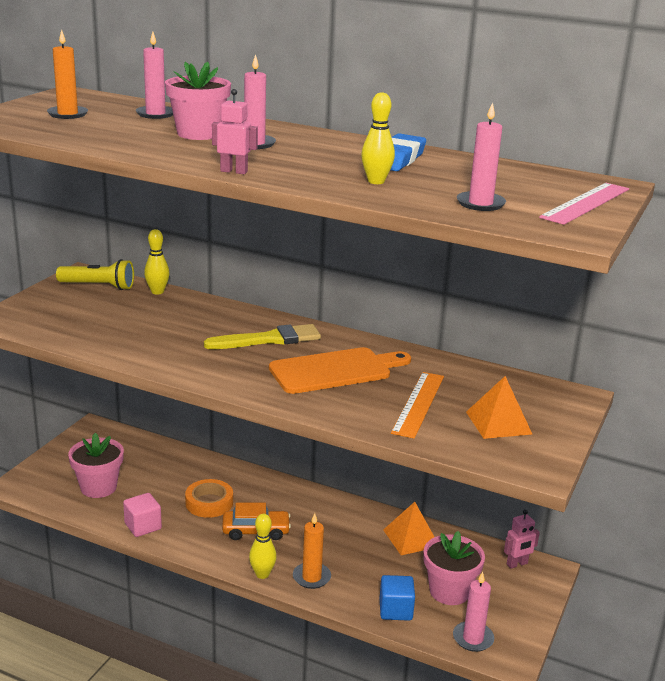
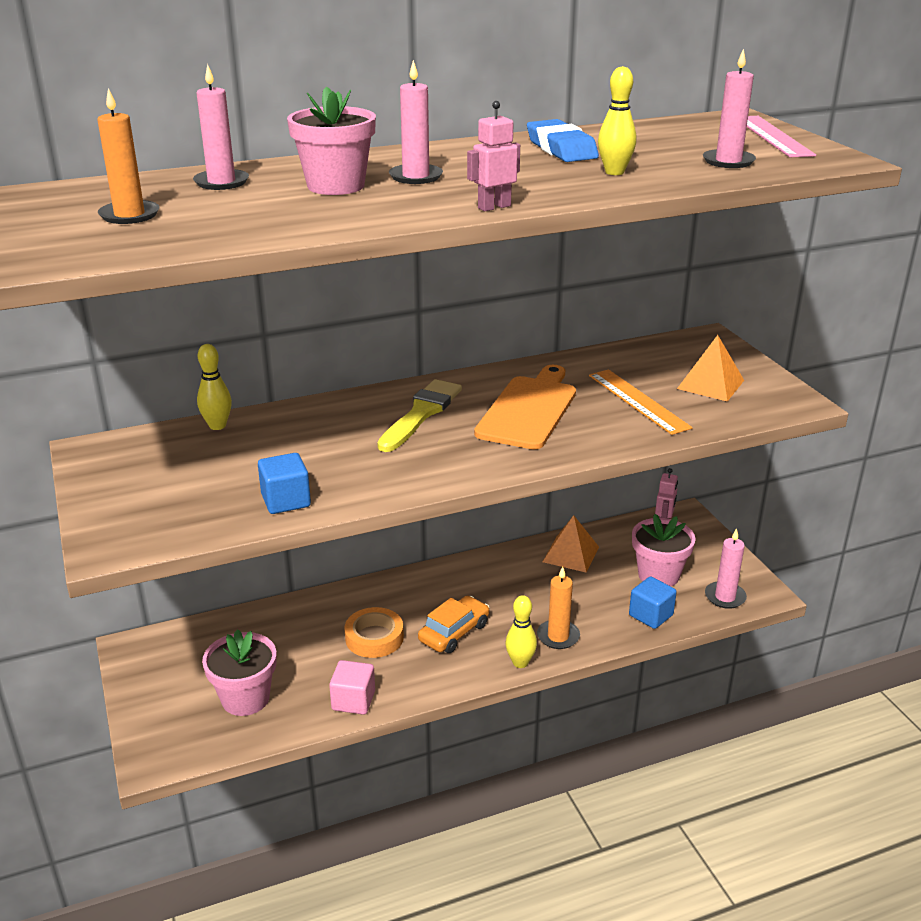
camera: 45 degrees left, 5 degrees up
(98, 286) = (140, 452): yellow flashlight -> none
(107, 343) = (286, 501): none -> blue cube

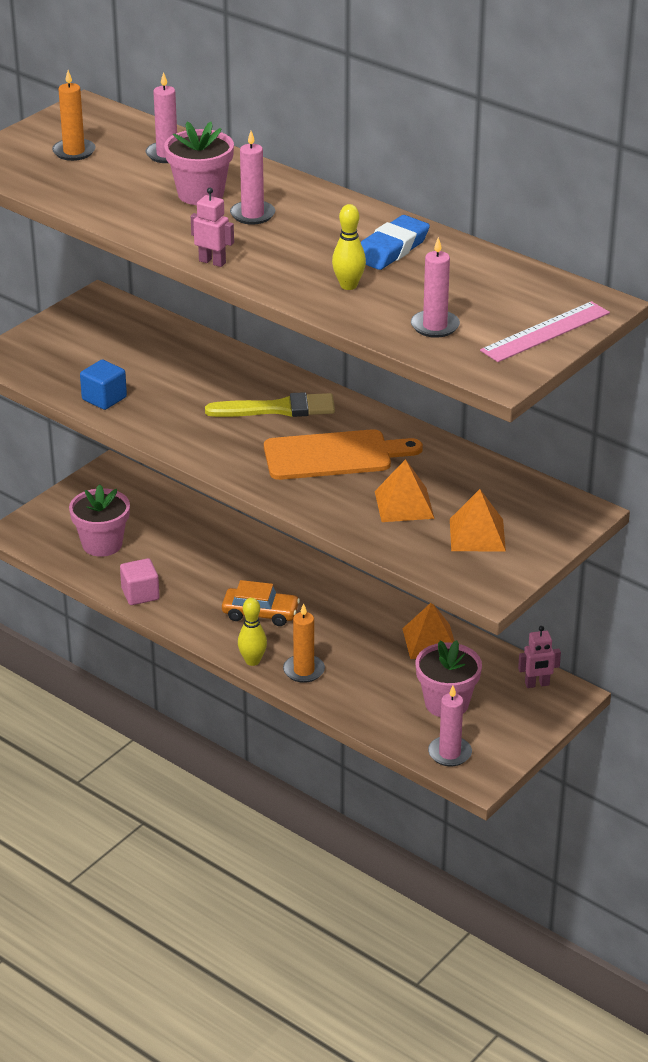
camera: 60 degrees right, 5 degrees up
(217, 426) = (176, 332): yellow bowling pin -> none
(374, 638) = (218, 576): orange tape -> none
(638, 401) = (404, 504): orange ruler -> orange pyramid
(651, 615) = (380, 715): blue cube -> none

